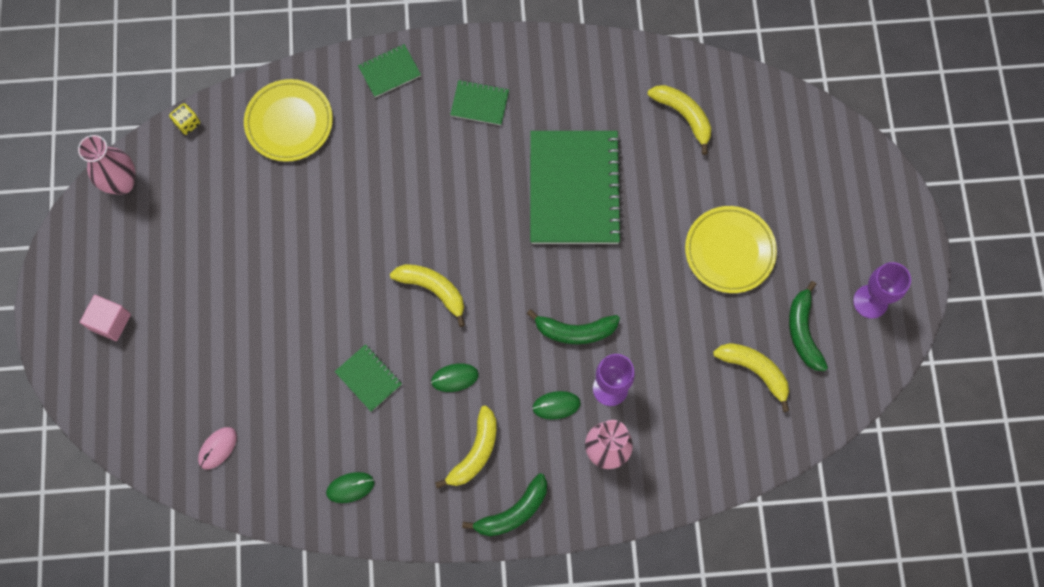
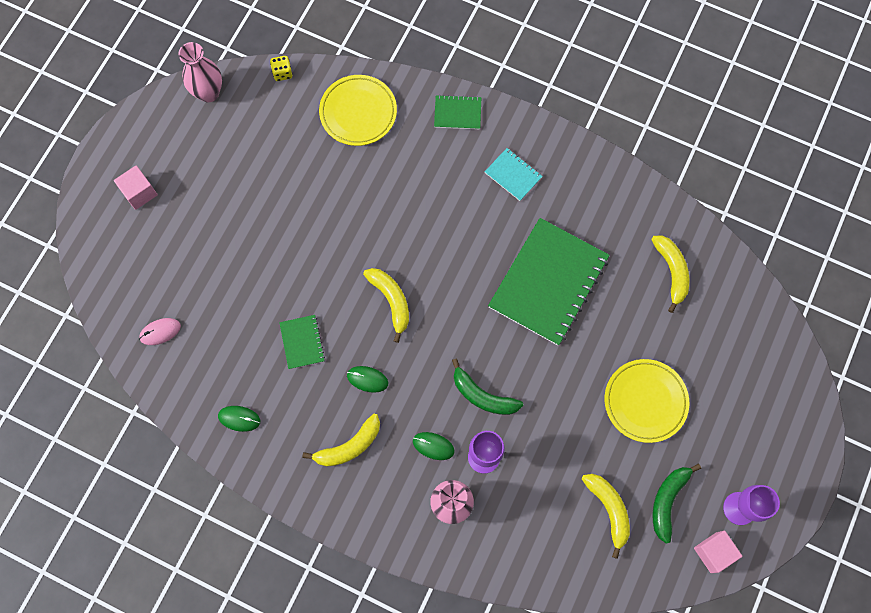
camera: 30 degrees right, 0 degrees up
(480, 103) = (513, 175): green notebook -> turquoise notebook
(513, 512) = (350, 510): green banana -> none
(870, 355) = (713, 552): none -> pink cube

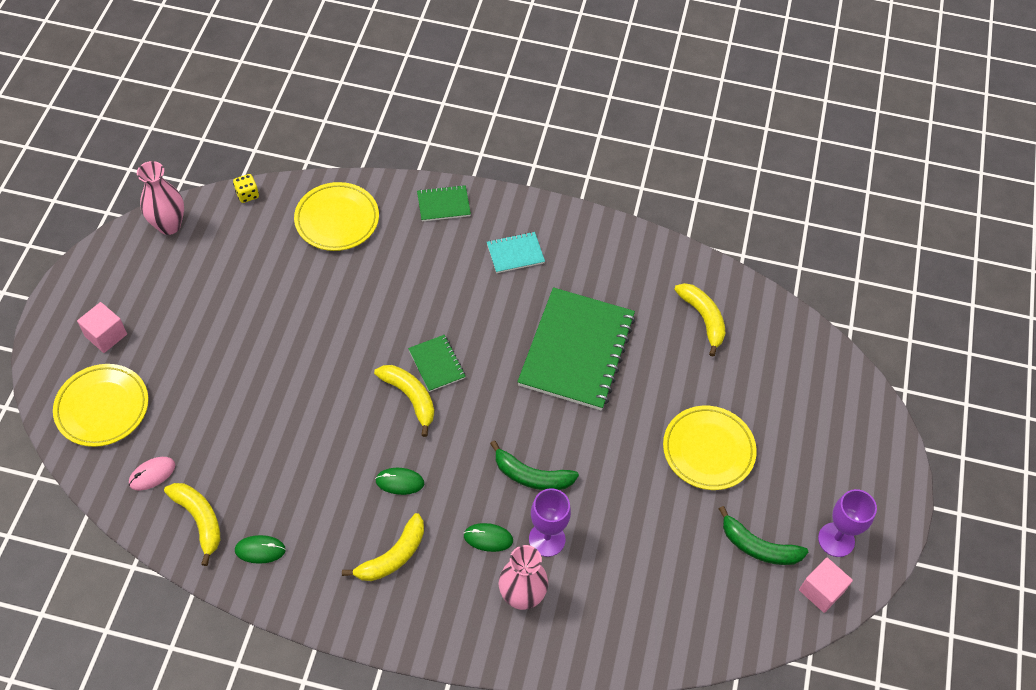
camera: 15 degrees left, 15 degrees down
(127, 261) = (102, 407): none -> yellow plate
(302, 342) = (318, 456): green notebook -> green notebook (437, 364)
(513, 175) = (515, 253): turquoise notebook -> turquoise notebook turned 45 degrees counterclockwise
(609, 510) = (697, 568): yellow banana -> yellow banana (199, 520)
(668, 501) = (758, 547): green banana -> green banana turned 75 degrees counterclockwise

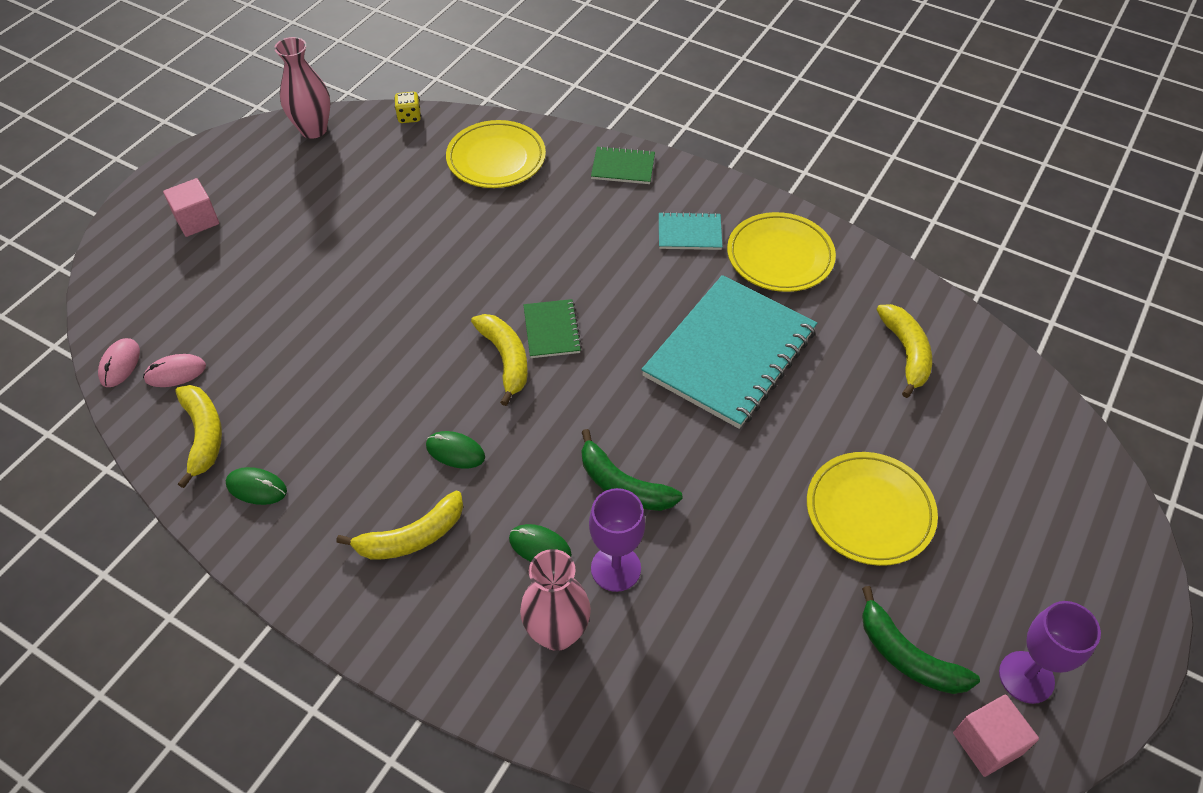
camera: 20 degrees right, 5 degrees down
(102, 407) = (157, 291): yellow plate -> yellow plate (780, 256)
(102, 479) = (120, 364): none -> pink mouse
(577, 350) = (730, 353): green notebook -> turquoise notebook

